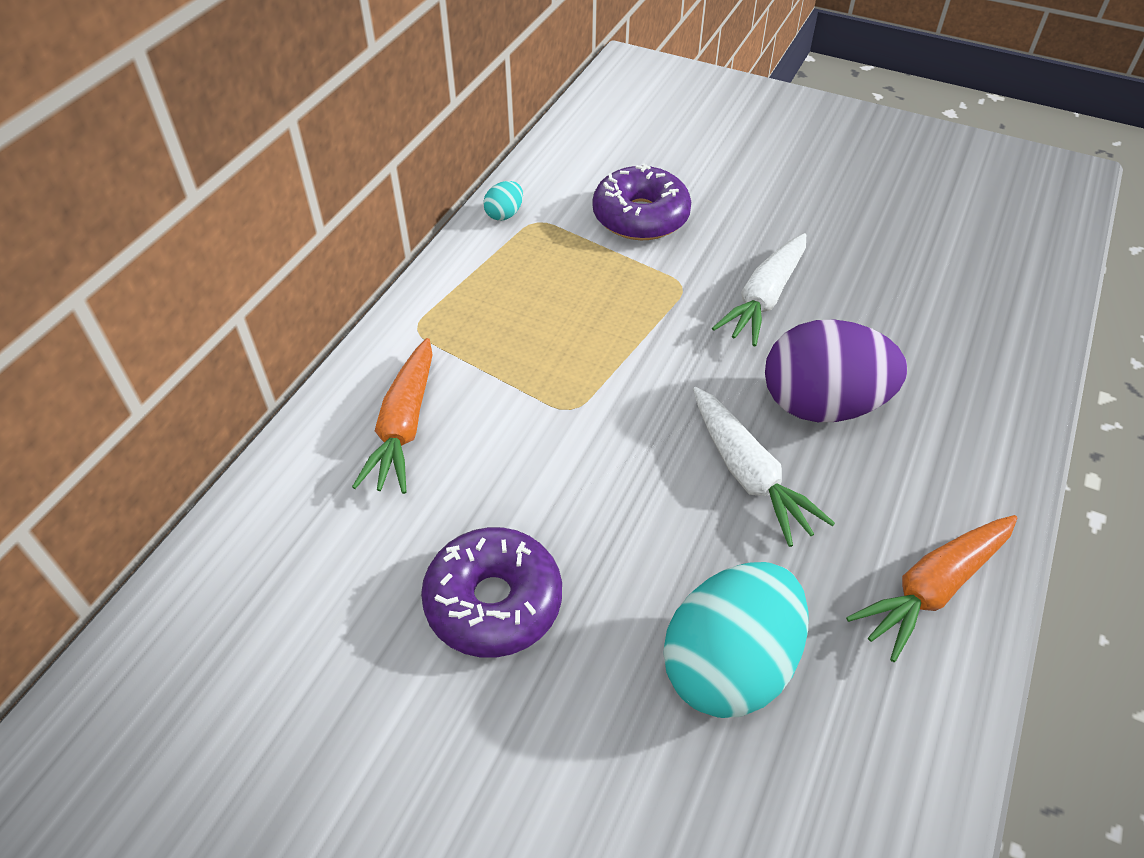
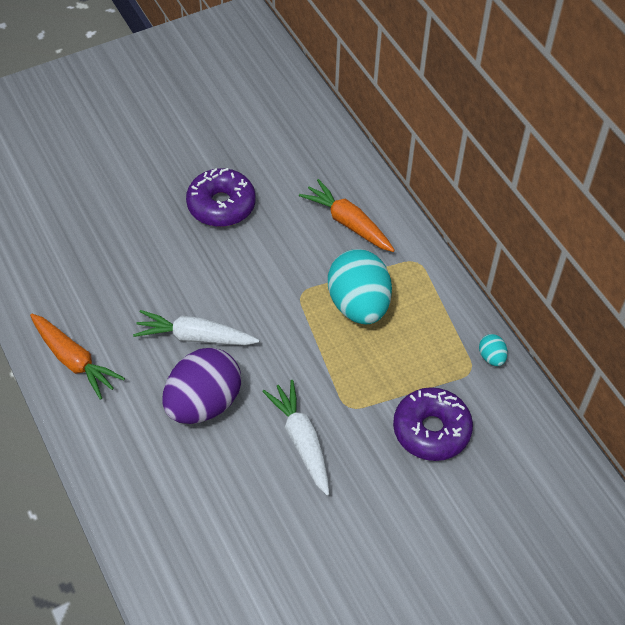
camera: 125 degrees right, 5 degrees up
(729, 665) = (119, 262): turquoise egg -> turquoise egg (358, 305)
(933, 588) = (74, 360): orange carrot -> orange carrot turned 135 degrees clockwise

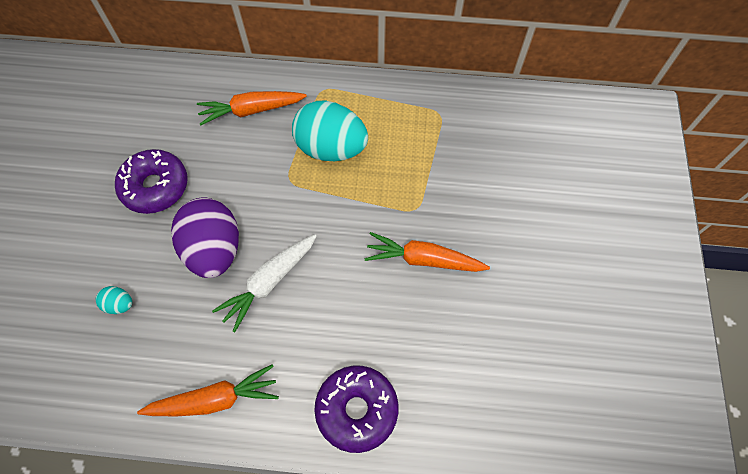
camera: 55 degrees left, 10 degrees up
(203, 403) = (338, 313): purple egg -> purple egg (214, 250)
(302, 441) = (424, 259): white carrot -> orange carrot
(431, 430) = (472, 167): purple donut -> purple donut (357, 409)
(491, 357) = (438, 95): turquoise egg -> turquoise egg (120, 304)

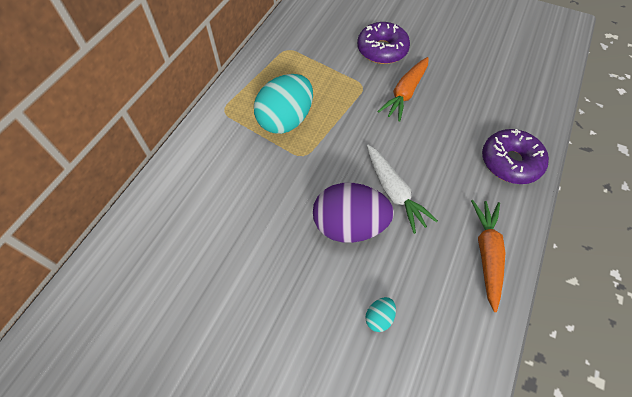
camera: 70 degrees left, 5 degrees down
(155, 187) = (262, 262): purple donut -> purple donut (382, 50)
(252, 110) = (217, 165): orange carrot -> none

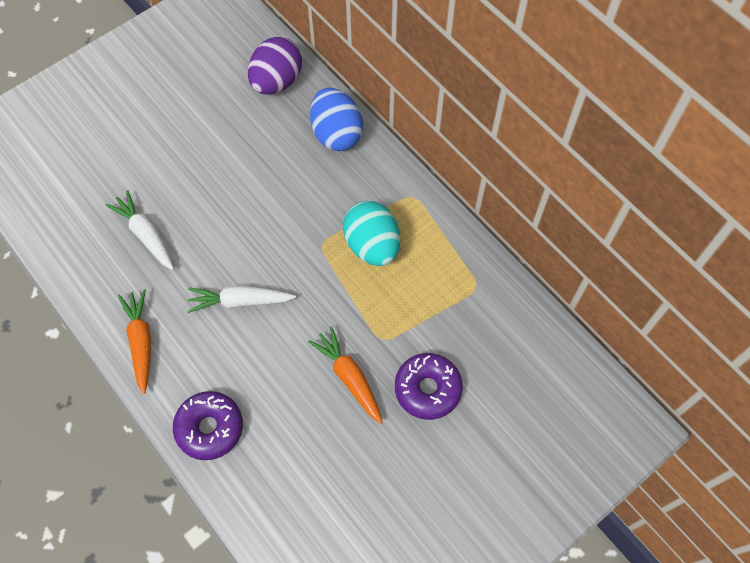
camera: 115 degrees right, 5 degrees up
(175, 192) = (336, 134): none -> blue egg
(349, 225) = (230, 249): purple egg -> purple egg (277, 82)
(379, 317) = (146, 235): turquoise egg -> white carrot
(486, 254) = (141, 342): orange carrot -> orange carrot turned 135 degrees counterclockwise

